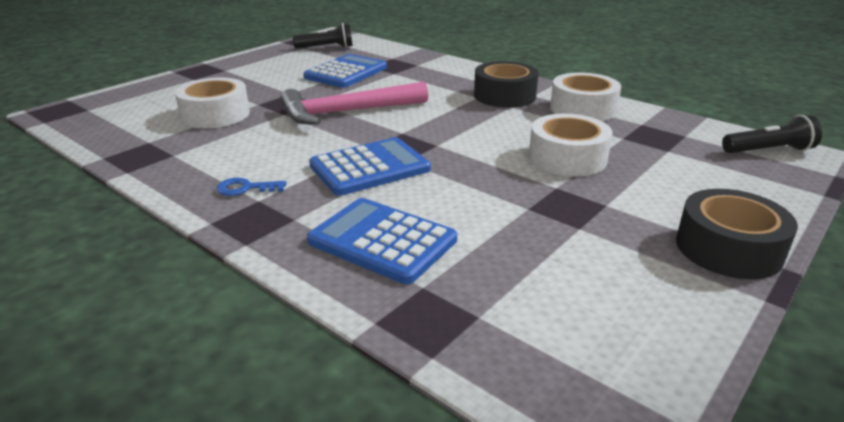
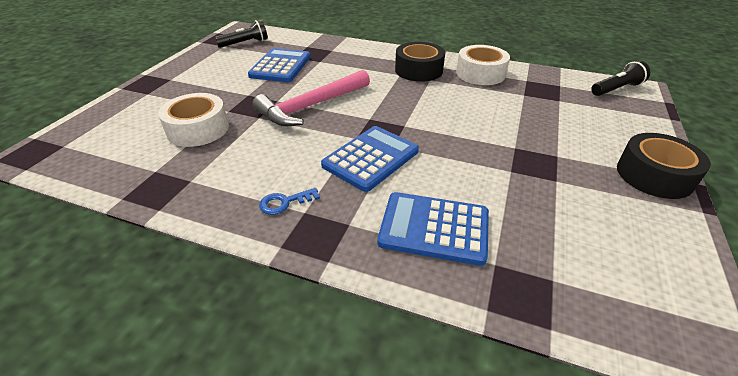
camera: 20 degrees left, 10 degrees up
(567, 158) = (503, 119): white tape -> none

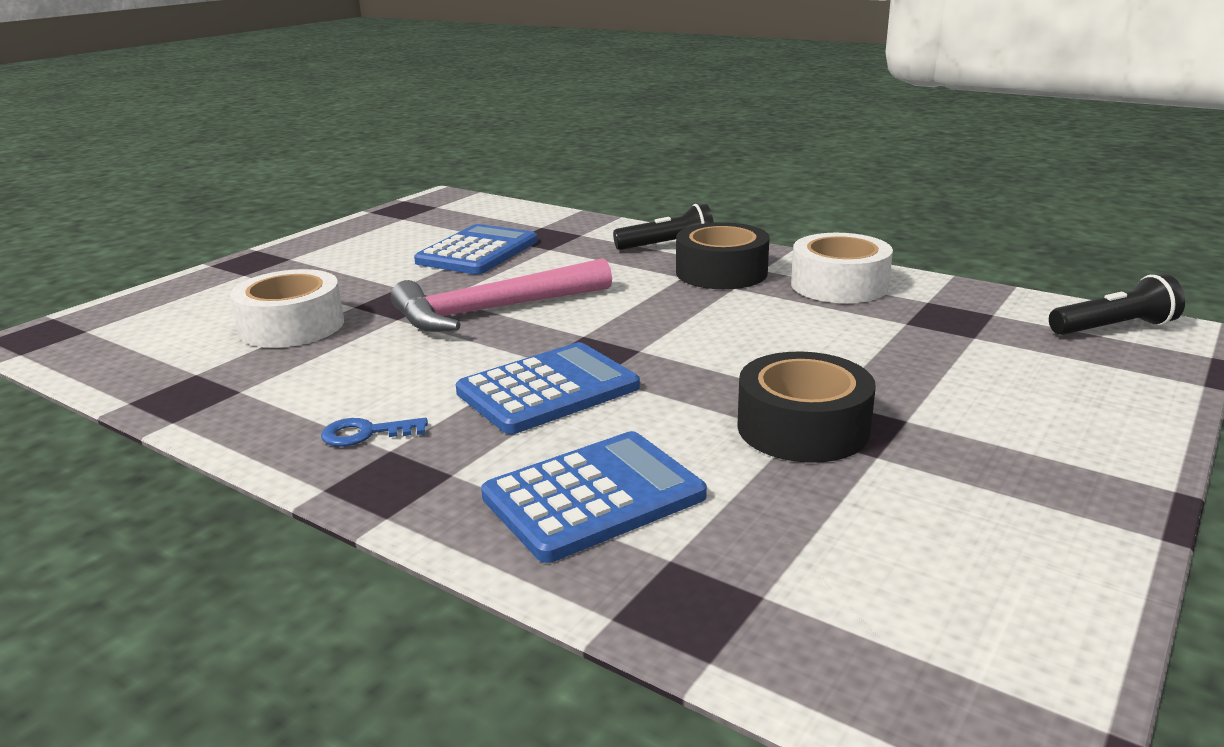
camera: 15 degrees right, 15 degrees down
(245, 43) = (438, 217): black flashlight -> black flashlight (667, 246)
(434, 228) = (593, 496): blue calculator -> blue calculator turned 120 degrees clockwise
(654, 175) = (1093, 470): black tape -> black tape (803, 428)

